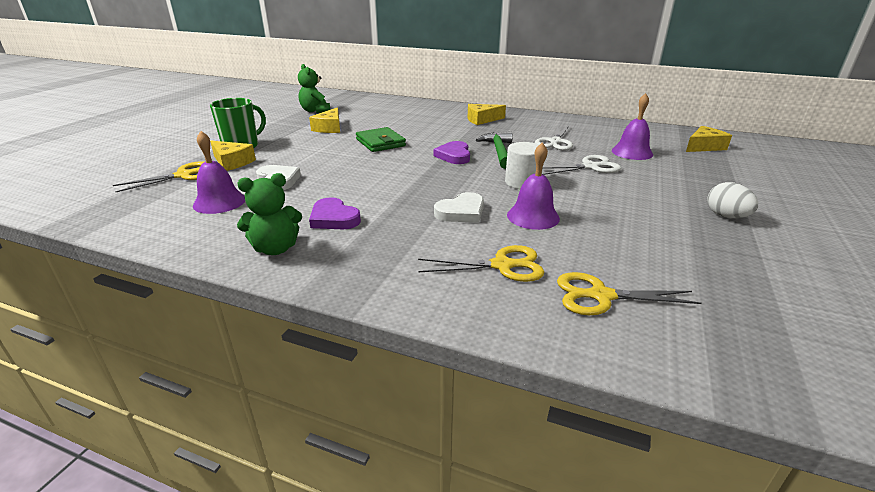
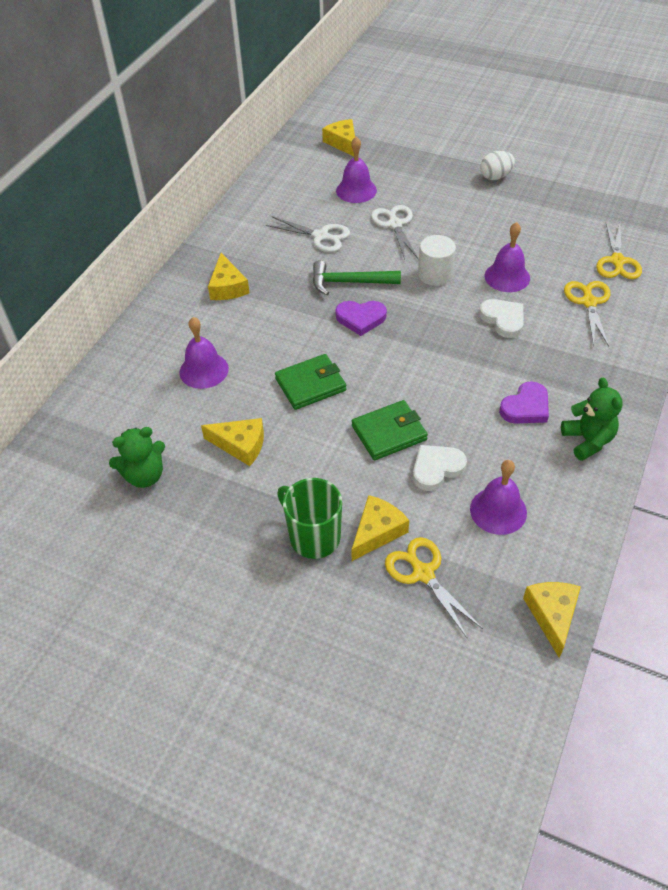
camera: 85 degrees left, 20 degrees up
(97, 219) = (552, 615): none -> yellow cheese
(323, 165) = (389, 433): none -> green wallet
(398, 118) = (204, 370): none -> purple bell

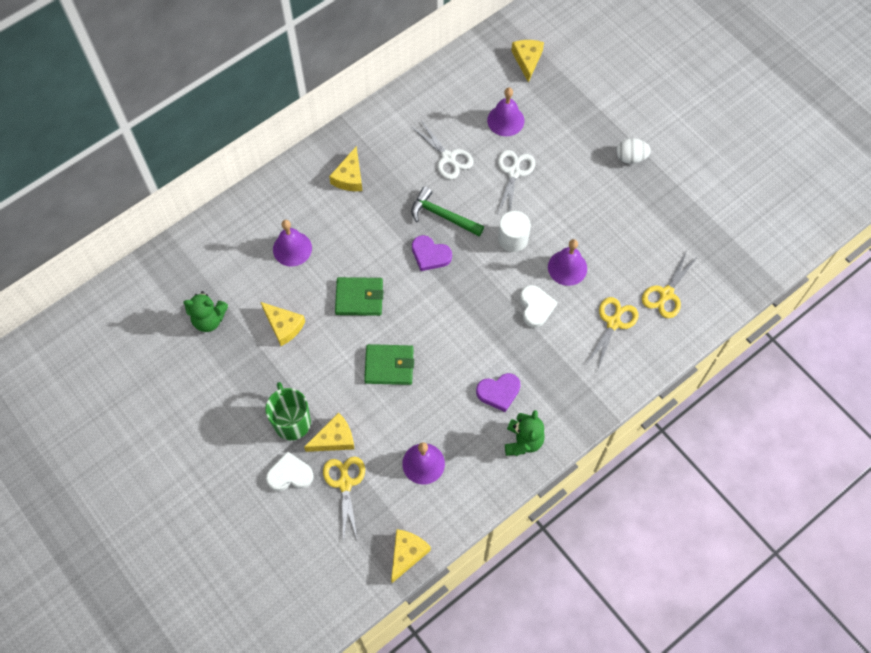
camera: 25 degrees right, 15 degrees up
(436, 468) = (403, 410): white heart -> white heart (290, 474)

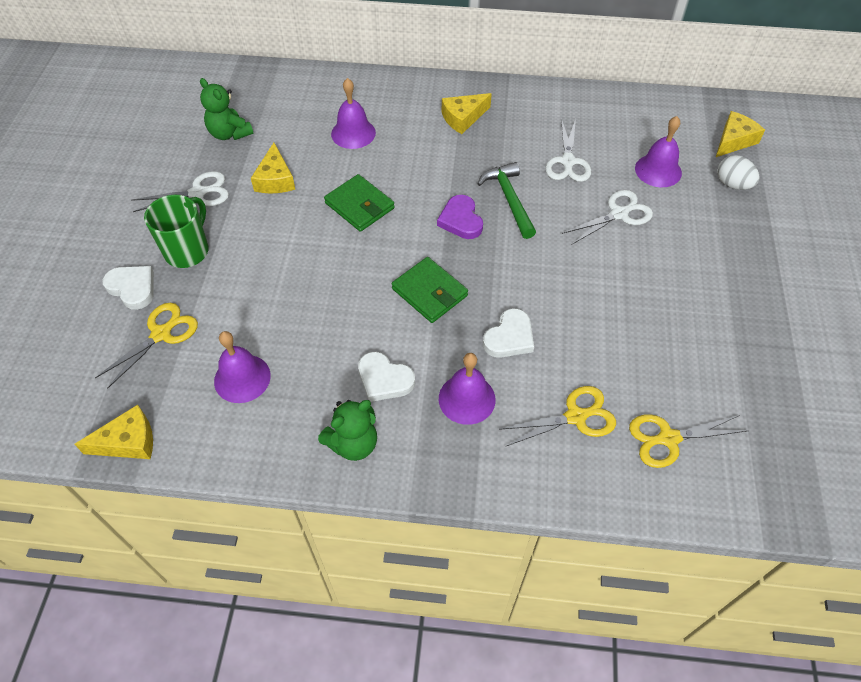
camera: 45 degrees right, 10 degrees down
(246, 379) = (198, 193): none -> white scissors
(334, 438) = (201, 292): yellow cheese -> none
(389, 366) = (317, 275): green wallet -> green wallet (429, 292)
(499, 392) = (384, 379): purple heart -> white heart
(513, 239) = (554, 264): white cylinder -> none
(567, 267) = (582, 329): purple bell -> purple bell (467, 399)
(631, 157) = (762, 286): white egg -> white egg (732, 184)

